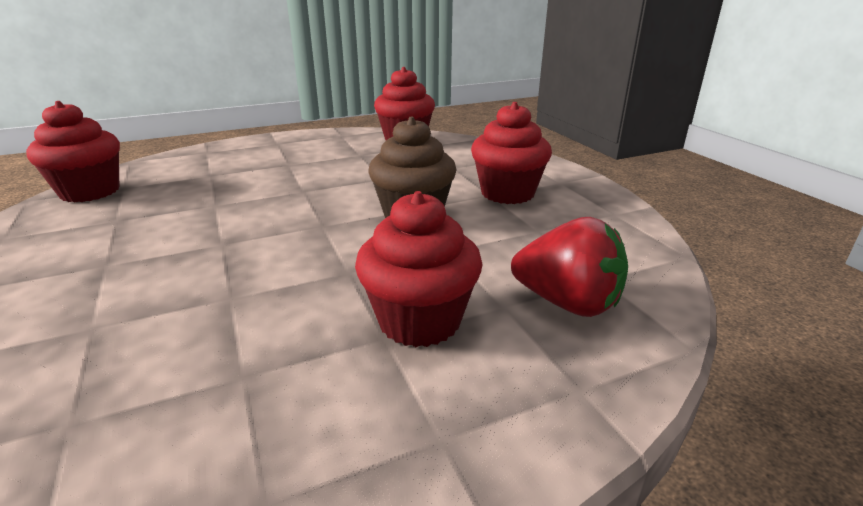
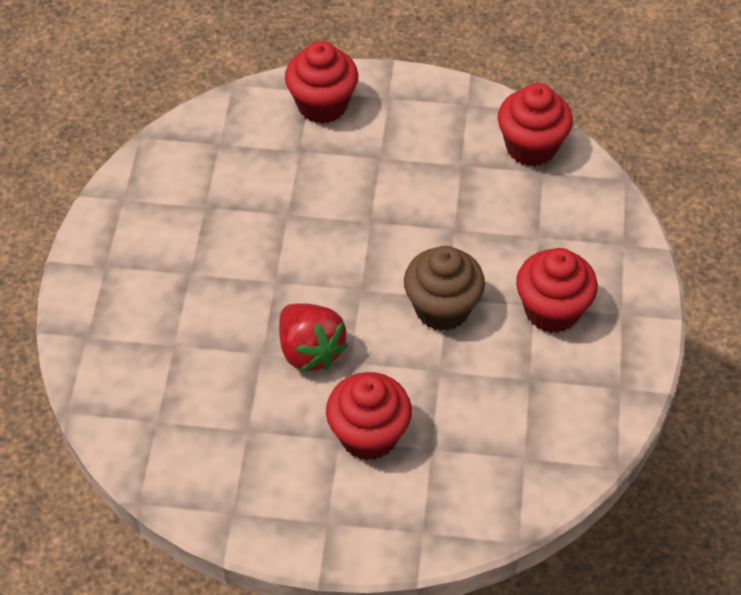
camera: 30 degrees right, 25 degrees up
(90, 191) = (191, 142): red cupcake -> red cupcake (322, 105)
(567, 303) = (476, 467): red strawberry -> red strawberry (310, 351)

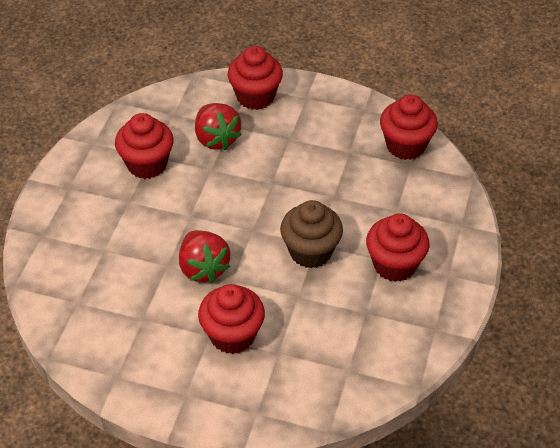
camera: 10 degrees right, 5 degrees down
(202, 219) = (147, 164): none -> red cupcake
(285, 171) = (216, 139): none -> red strawberry

